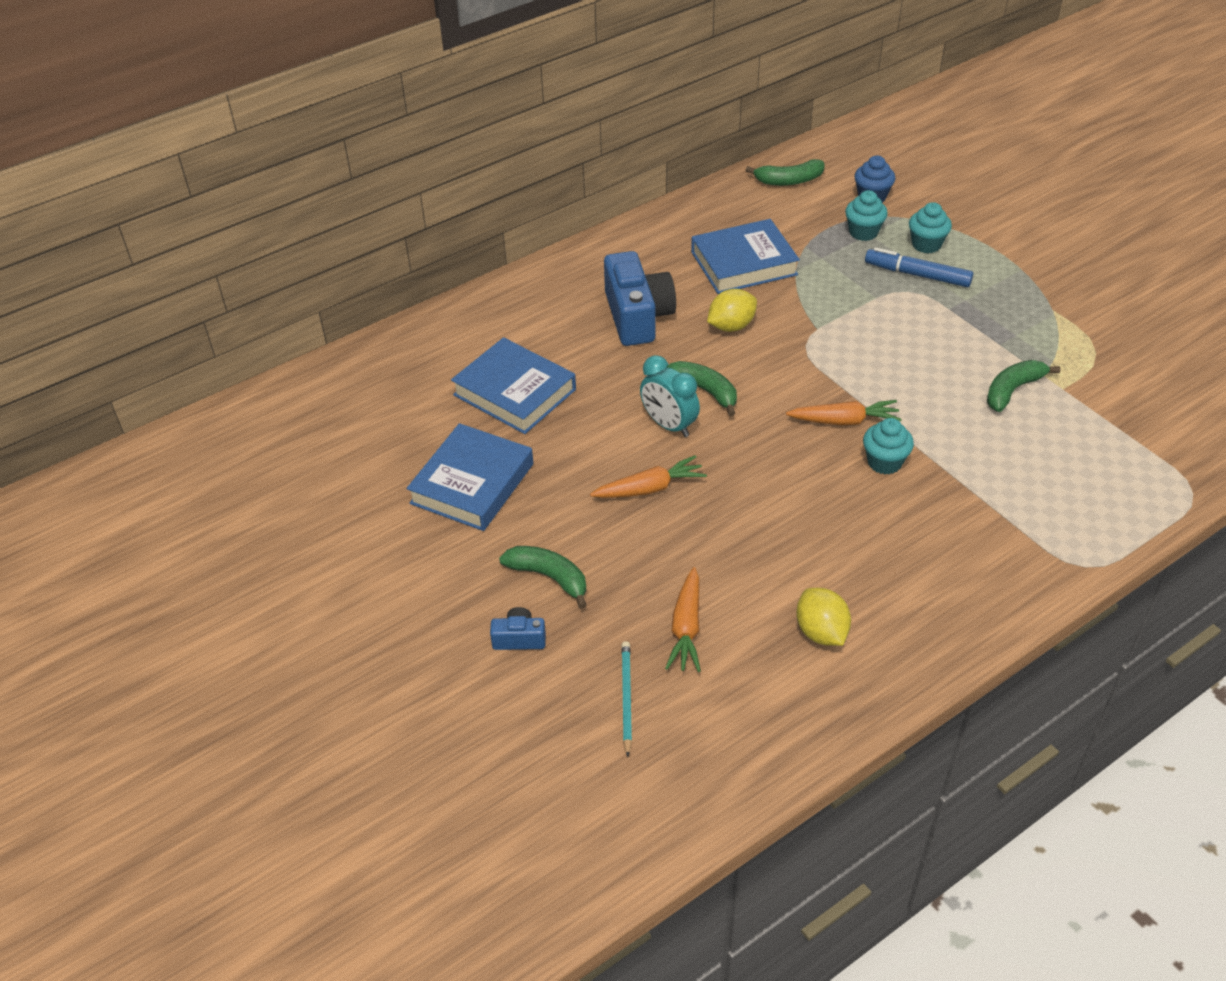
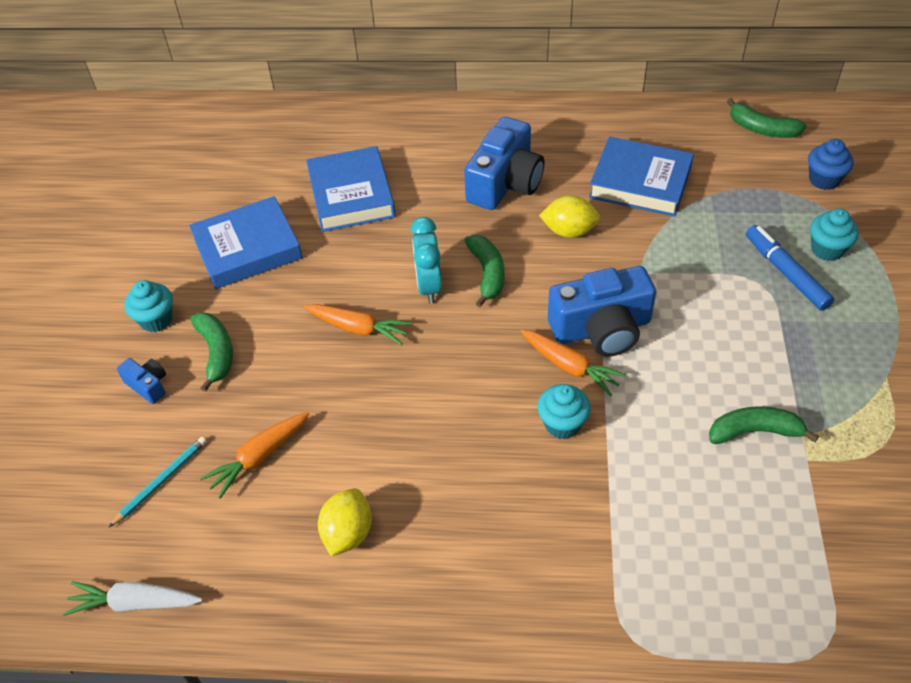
camera: 40 degrees right, 5 degrees up
(717, 792) = (134, 603): none -> white carrot
(836, 382) = (601, 329): none -> blue camera
(863, 232) = (778, 208): turquoise cupcake -> turquoise cupcake (156, 320)

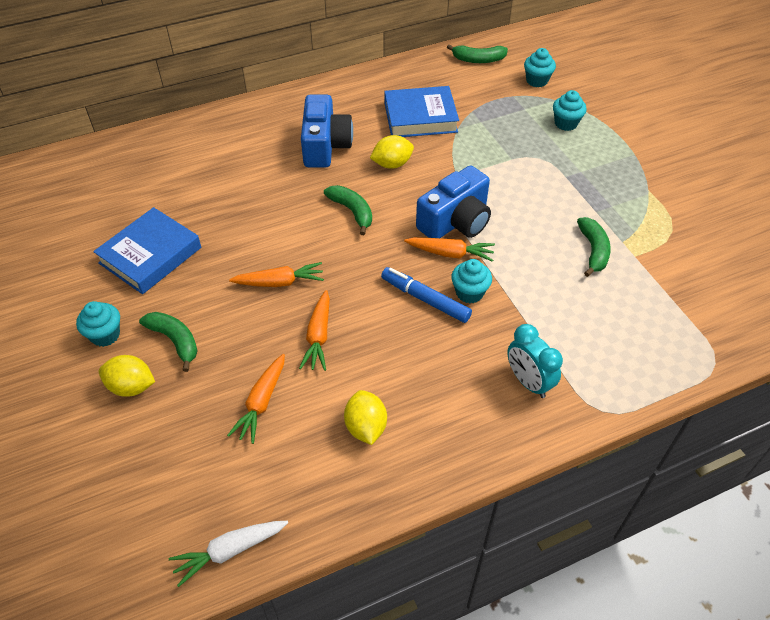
camera: 30 degrees left, 0 degrees up
(148, 385) = (131, 387): blue camera -> yellow lemon
(161, 481) = (191, 453): turquoise pencil -> none
(351, 195) = (211, 189): blue book -> none
(361, 407) = (318, 336): none -> orange carrot
(429, 286) = (314, 234): turquoise clock -> turquoise clock (528, 382)
(754, 431) = (593, 251): green banana -> green banana turned 120 degrees clockwise
(786, 273) = (550, 146): blue marker -> blue marker (425, 299)
(824, 180) = (537, 81): blue cupcake -> turquoise cupcake

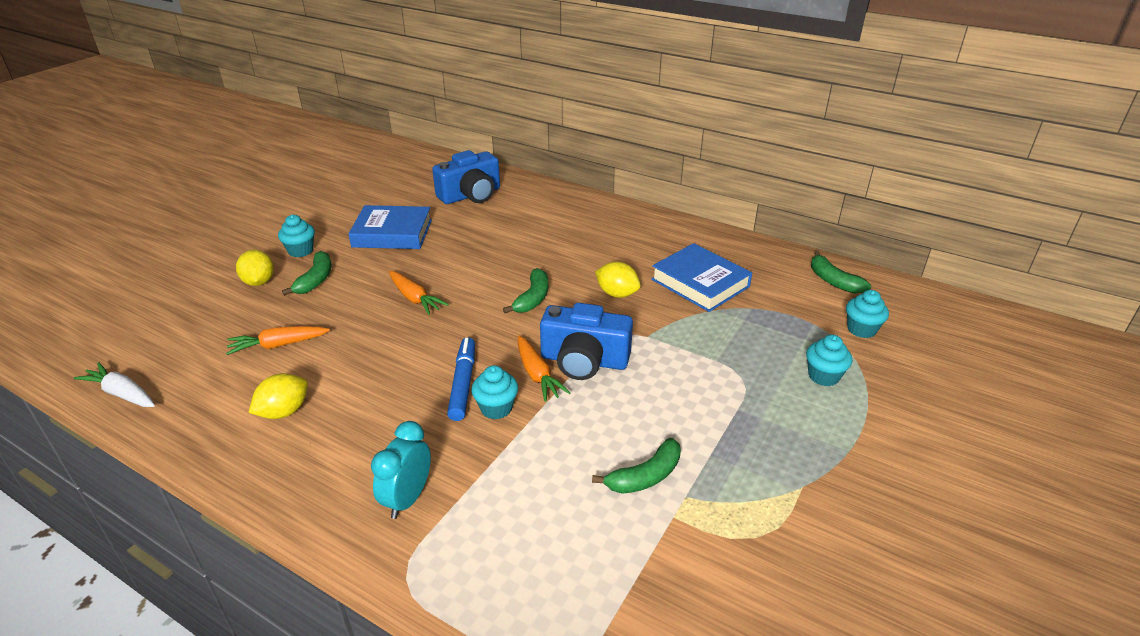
camera: 55 degrees right, 15 degrees down
(318, 336) = (369, 343): orange carrot -> none
(325, 146) = (597, 252): blue camera -> blue camera (471, 195)

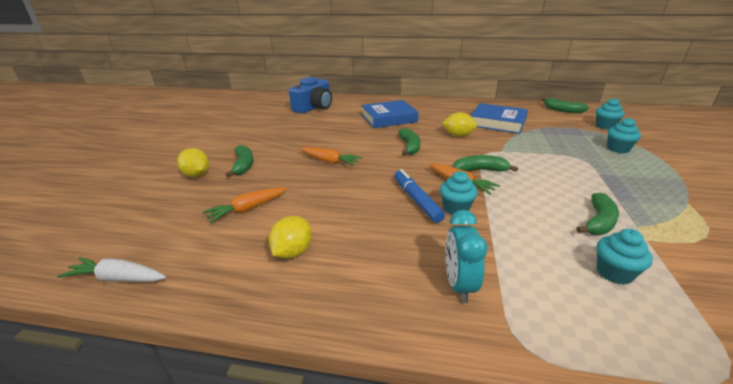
camera: 20 degrees left, 5 degrees down
(300, 251) = (217, 152): turquoise cupcake -> turquoise cupcake (614, 273)
(392, 233) = (279, 132): blue book -> blue book (389, 118)
(584, 361) = (480, 170): blue camera -> green banana

